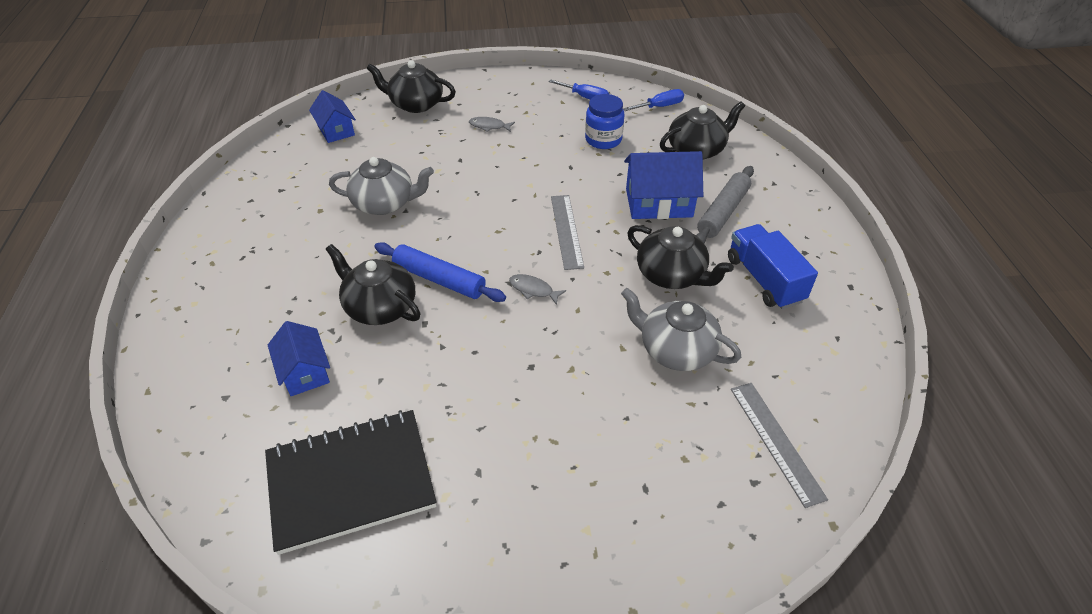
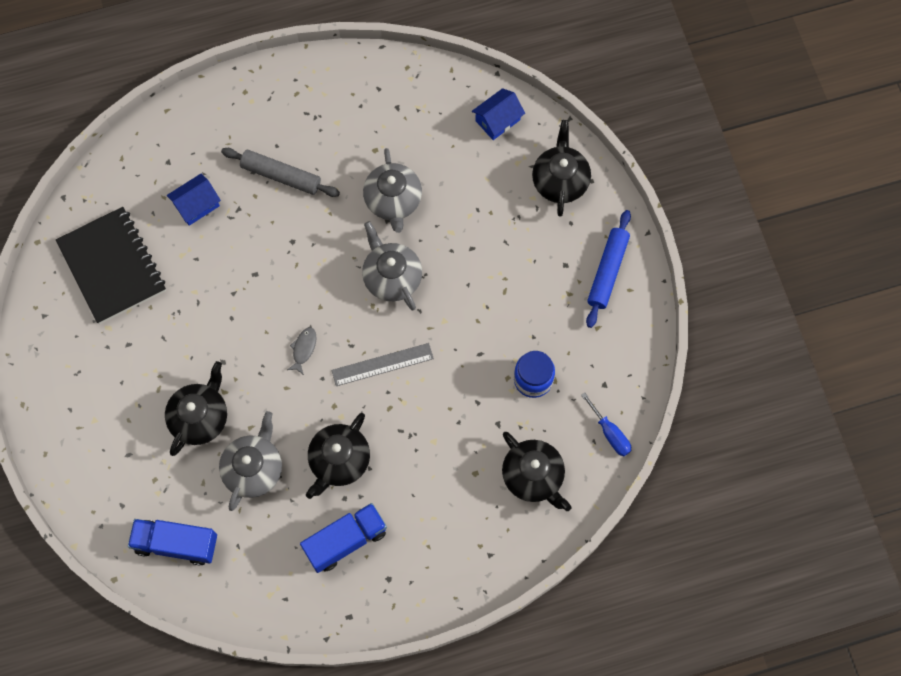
camera: 80 degrees right, 25 degrees up
(380, 307) = (267, 236): black teapot -> black teapot (200, 417)
(439, 279) = (304, 272): blue rolling pin -> blue rolling pin (607, 271)
(470, 214) = (392, 277): none -> grey teapot
(489, 126) = (534, 262): grey fish -> none
(585, 97) = (611, 351): blue screwdriver -> none
(659, 203) = (437, 443): blue house -> none
(722, 212) = (434, 504): grey rolling pin -> grey rolling pin (281, 176)
(775, 441) = (176, 544): grey ruler -> blue truck

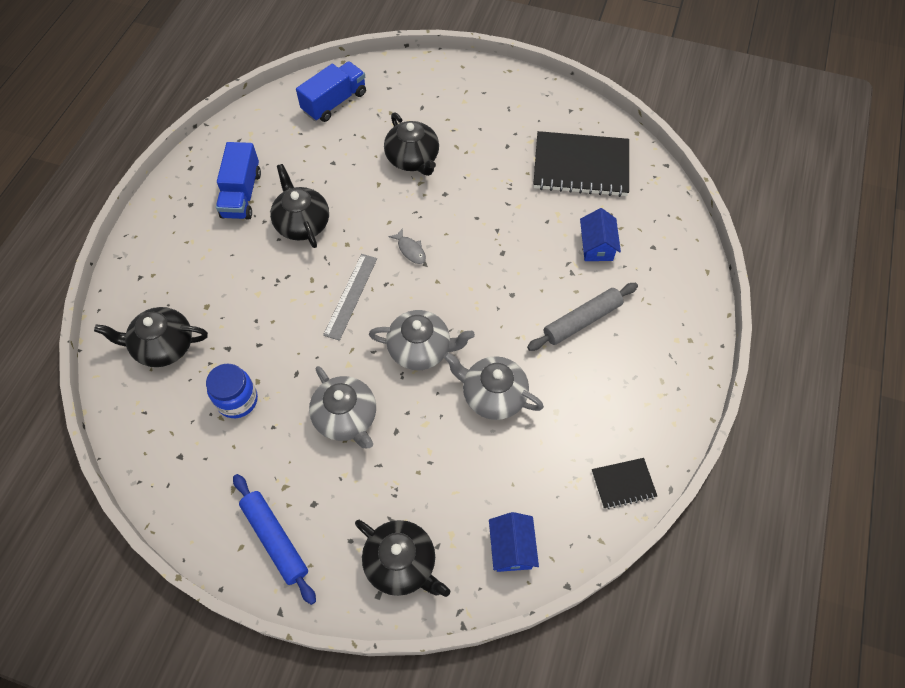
camera: 125 degrees right, 10 degrees down
(253, 468) = (345, 170): grey teapot -> grey teapot (346, 417)
(399, 77) = (623, 484): none -> black notebook
(610, 433) = (137, 430): blue screwdriver -> none

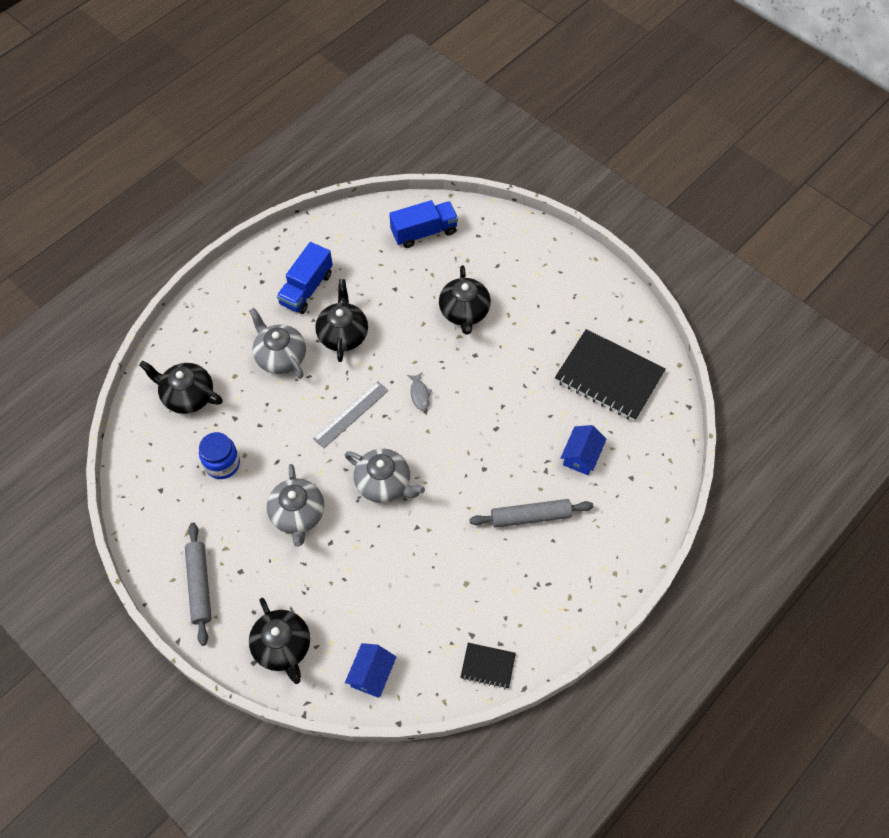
camera: 25 degrees right, 0 degrees up
(275, 539) = (199, 585): blue rolling pin -> grey rolling pin
(493, 395) = (422, 547): grey teapot -> grey teapot (280, 356)

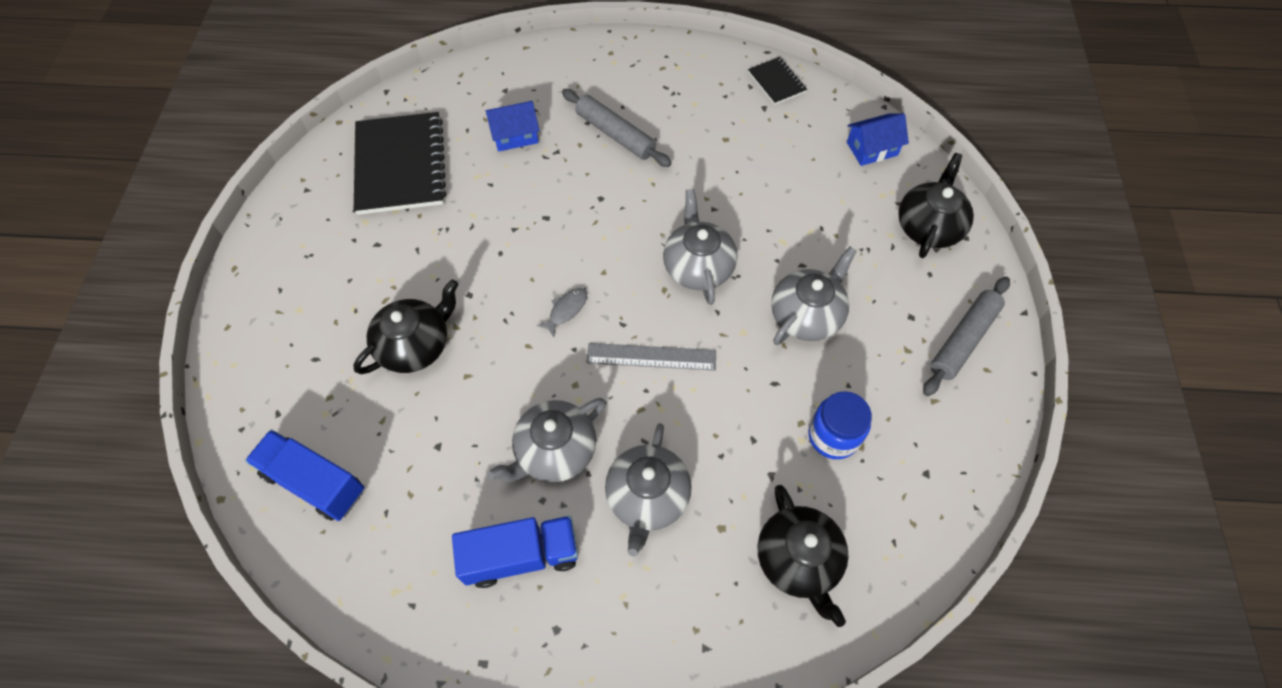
camera: 130 degrees left, 0 degrees up
(343, 334) = (554, 451): black teapot -> grey teapot

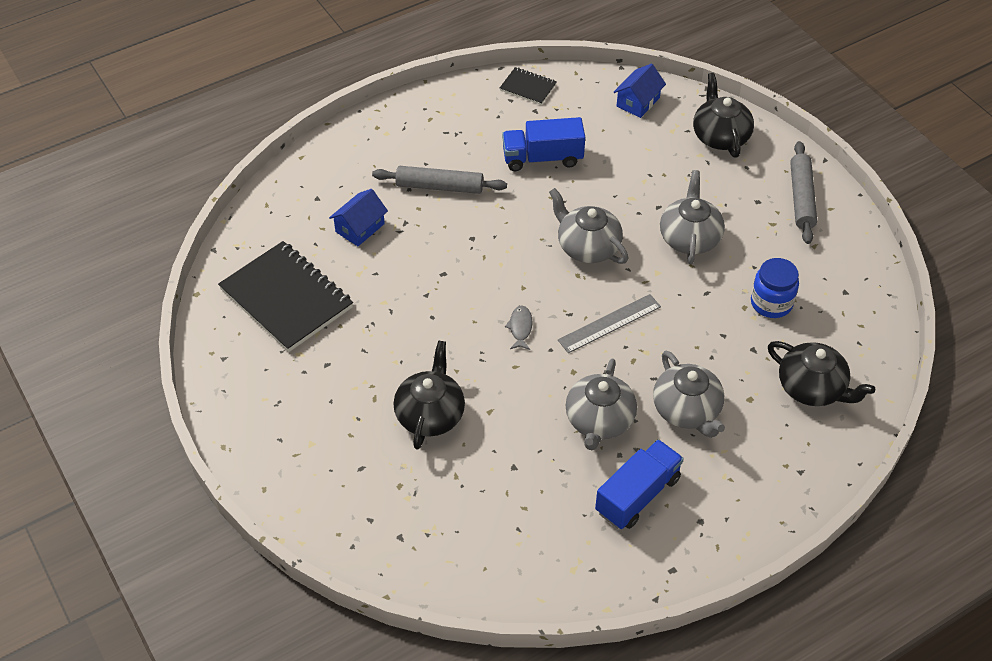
camera: 35 degrees left, 10 degrees down
(314, 482) = (446, 543): blue truck -> blue truck (542, 158)

